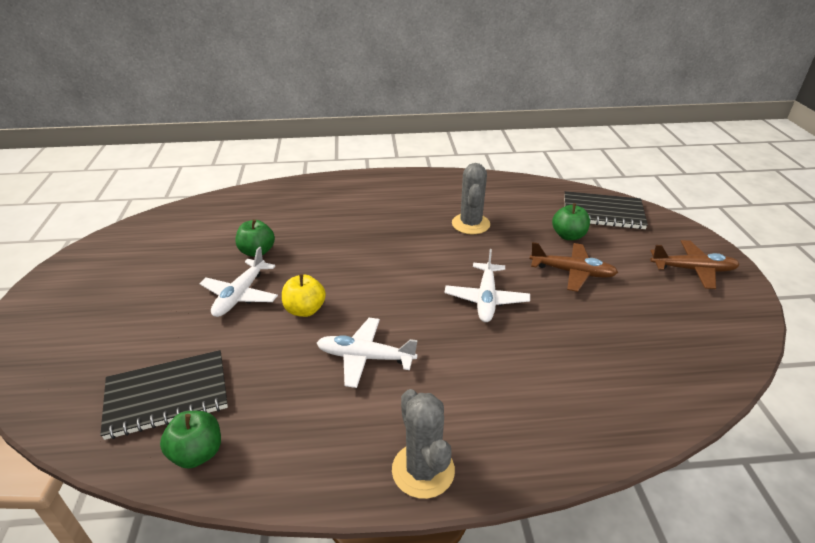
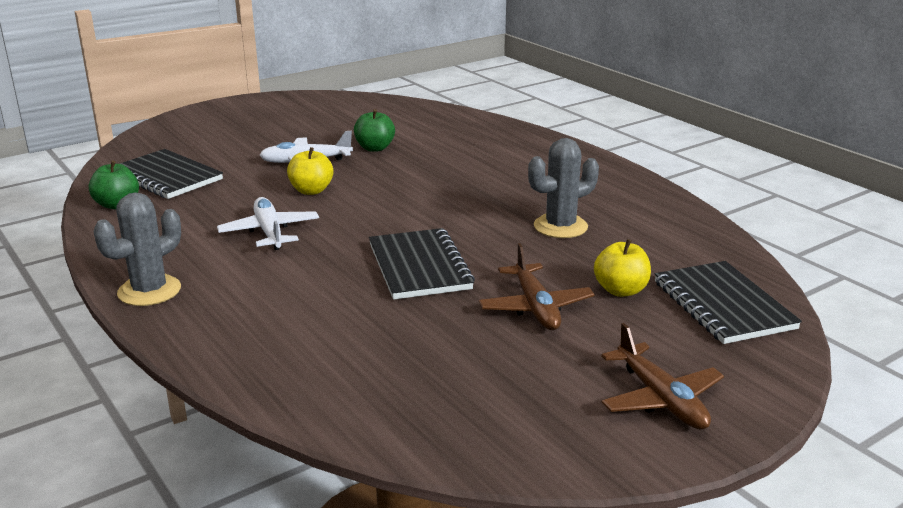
camera: 60 degrees right, 10 degrees down
(486, 299) = (419, 267): white plane -> black notebook
(568, 236) = (620, 290): green apple -> yellow apple

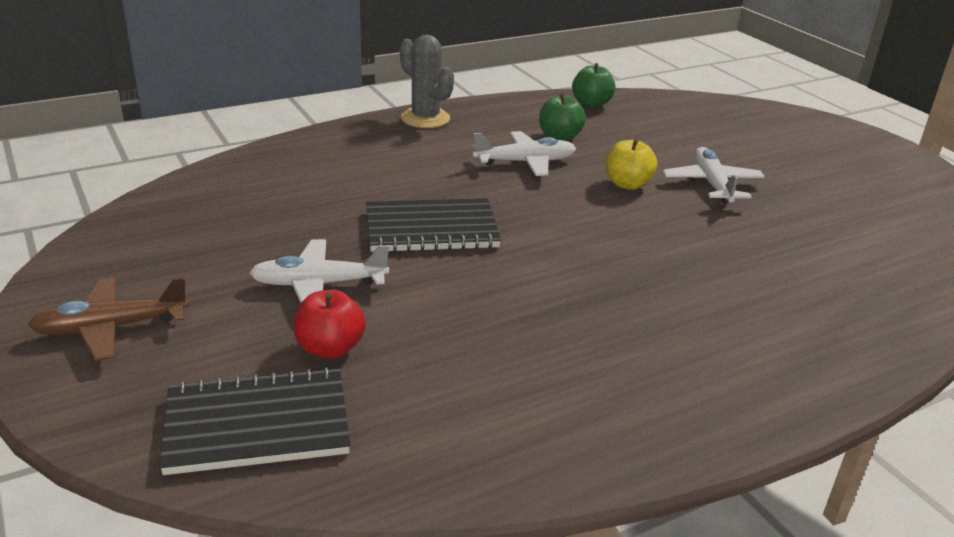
camera: 95 degrees right, 5 degrees up
(166, 177) = (657, 120): black notebook -> none
(375, 148) = (769, 227): green apple -> green apple (559, 137)
(535, 307) = (318, 284): brown plane -> white plane
(560, 226) = (515, 334): grey cactus -> none
(620, 290) = (330, 348): yellow apple -> red apple

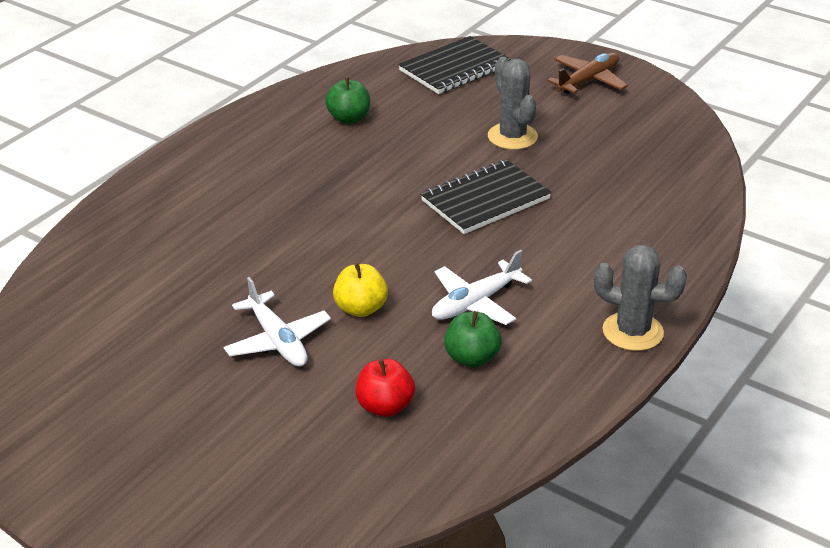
camera: 155 degrees right, 5 degrees up
(318, 284) = (512, 137): white plane -> grey cactus
(330, 348) = (461, 107): red apple -> red apple (385, 407)
(591, 103) = (480, 445): green apple -> green apple (349, 118)

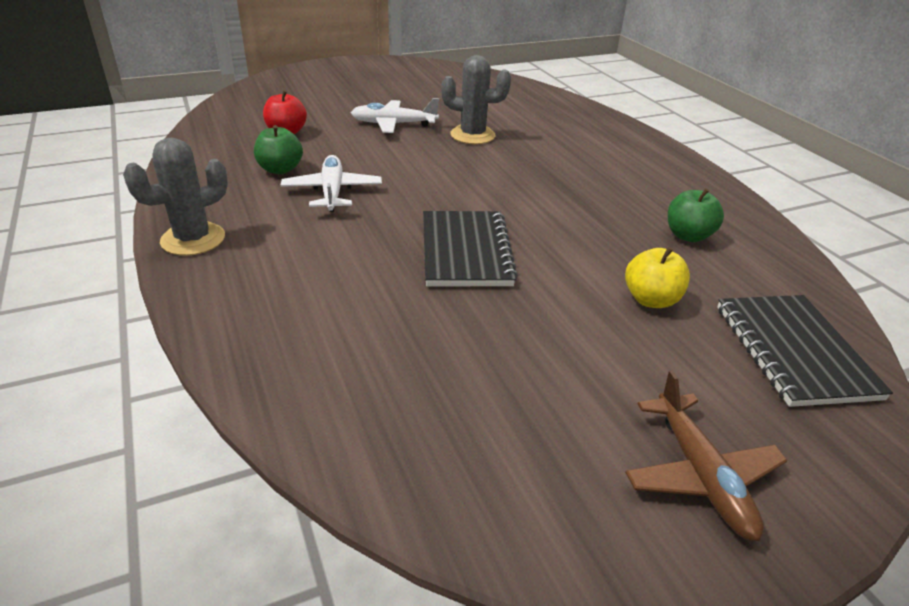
camera: 120 degrees right, 0 degrees up
(360, 309) = (388, 154): yellow apple -> yellow apple (651, 299)
(512, 137) = (576, 320): grey cactus -> grey cactus (472, 135)

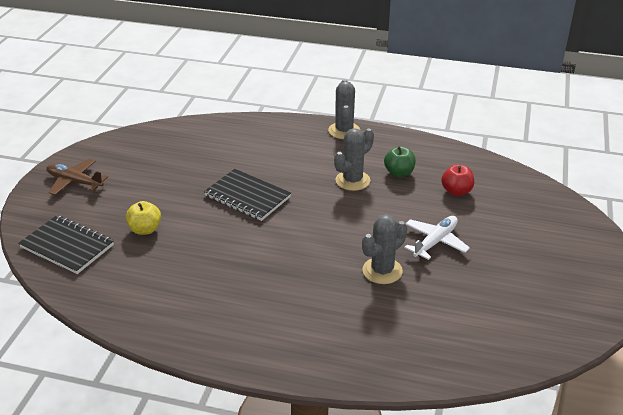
camera: 130 degrees right, 0 degrees up
(332, 192) = (352, 180): white plane -> grey cactus
(688, 236) = (164, 282): green apple -> none

